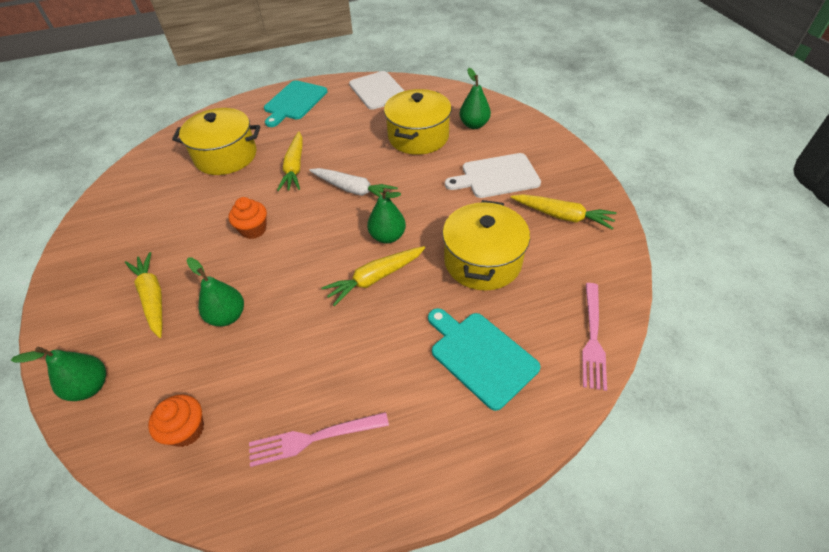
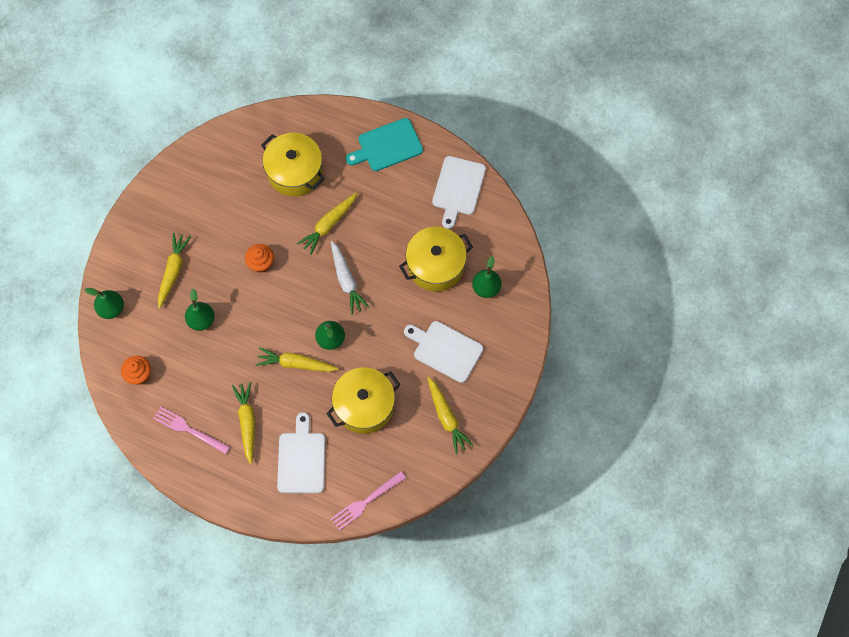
camera: 40 degrees right, 20 degrees up
(379, 370) = (247, 422): none -> yellow carrot
(480, 356) = (301, 459): turquoise cutting board -> white cutting board

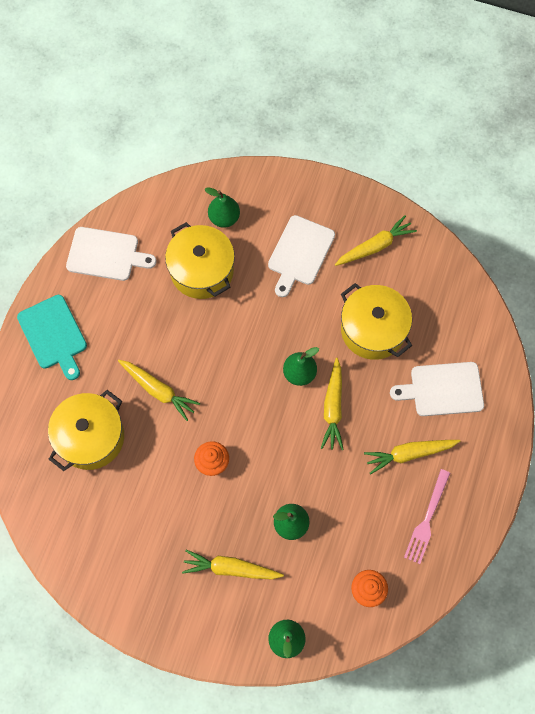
camera: 95 degrees left, 0 degrees up
(346, 280) = (227, 363): white carrot -> none
(365, 502) = (479, 318): pink fork -> none

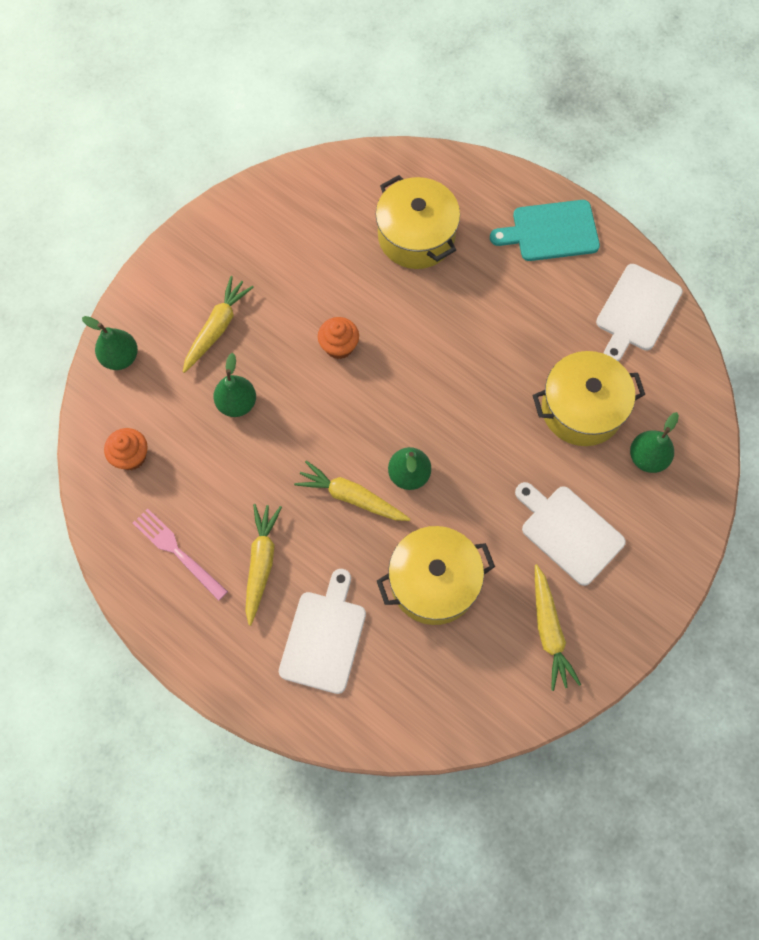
camera: 110 degrees right, 0 degrees up
(158, 390) = (445, 317): yellow carrot -> none

